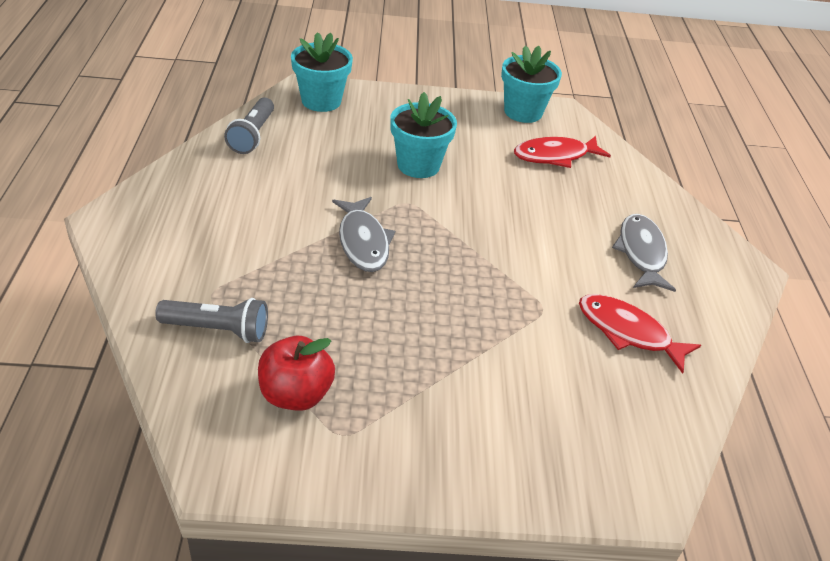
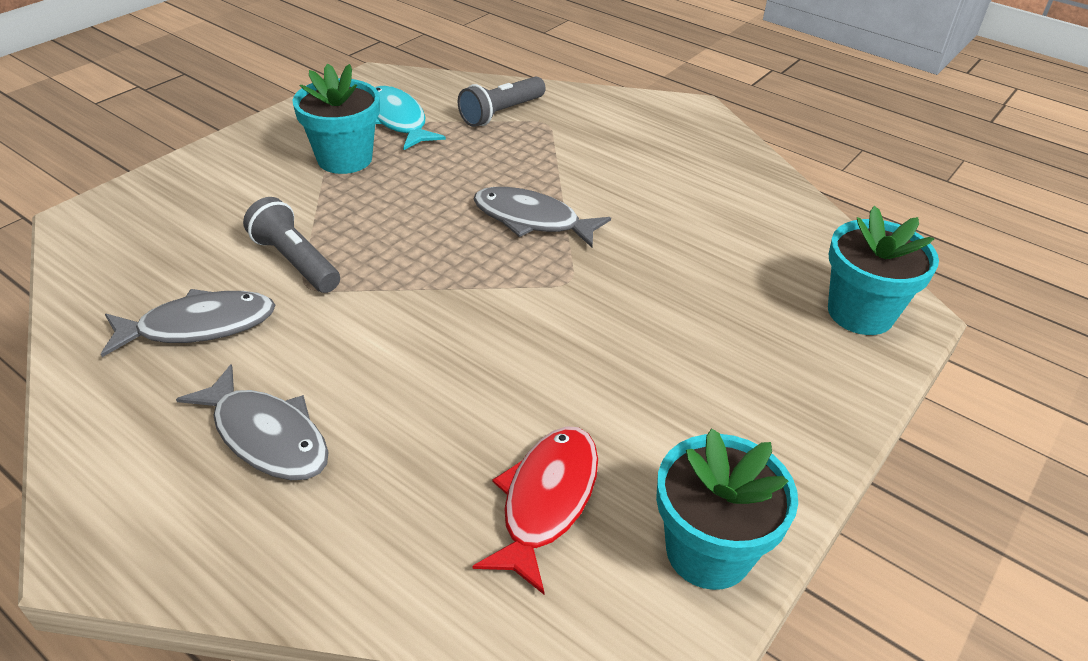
camera: 130 degrees right, 0 degrees up
(252, 135) = (795, 225): grey flashlight -> grey flashlight (295, 261)
(295, 394) = (397, 120): red apple -> turquoise fish
(418, 165) = (637, 328): turquoise flower pot -> turquoise flower pot (345, 159)
(628, 332) = (199, 326): red fish -> grey fish

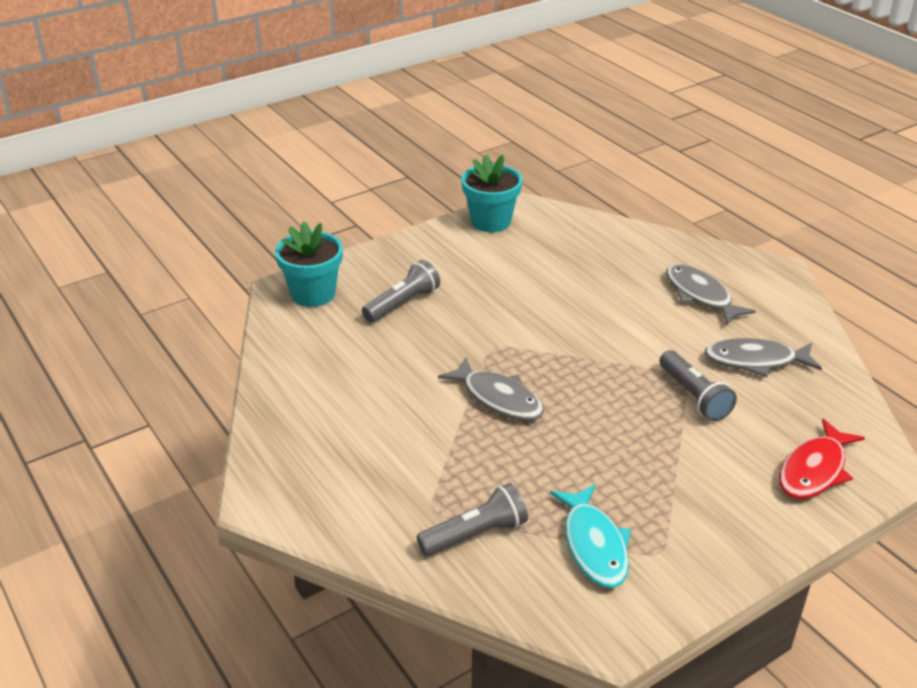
camera: 160 degrees left, 5 degrees down
(345, 159) = (654, 497): turquoise flower pot -> none
(546, 501) = (557, 248): red fish -> red fish (814, 470)
(728, 321) = (403, 304): none -> grey flashlight

